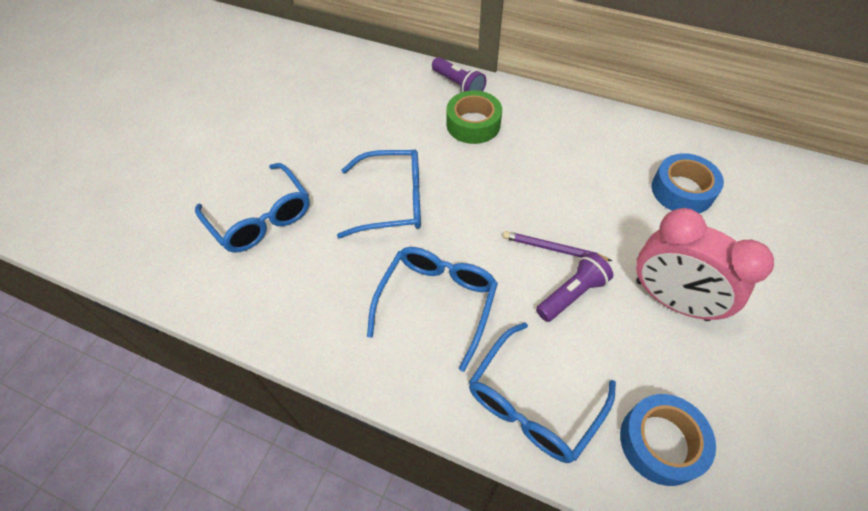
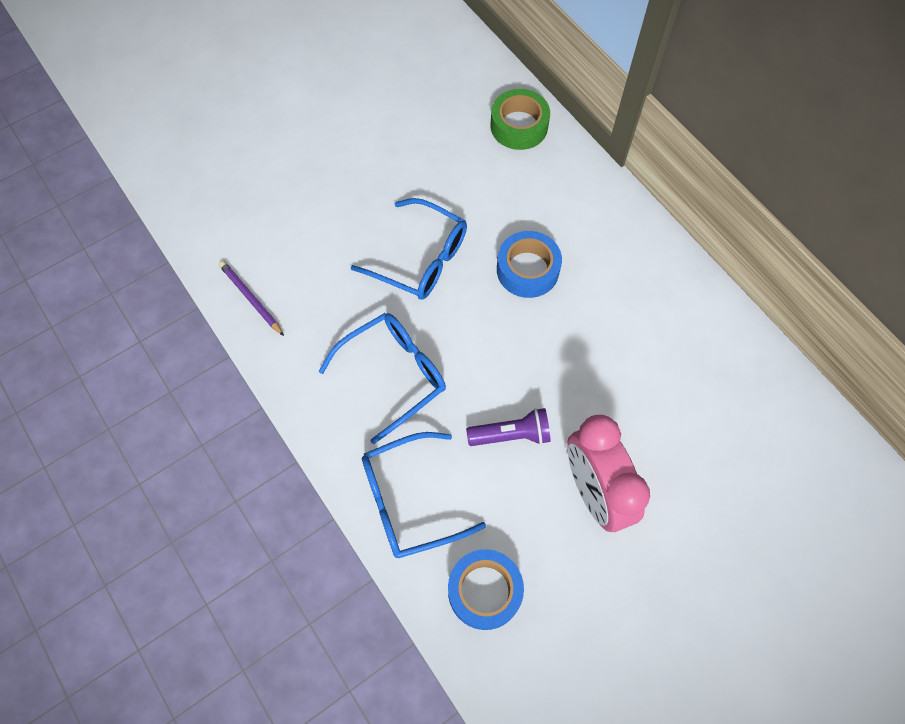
camera: 30 degrees right, 10 degrees up
(261, 218) = (300, 214): blue glasses -> none
(458, 85) = (570, 164): purple flashlight -> none
(473, 124) = (552, 217): green tape -> green tape (519, 126)
(553, 249) = (528, 385): purple pencil -> purple pencil (251, 298)
(682, 190) = (699, 399): blue tape -> blue tape (527, 270)

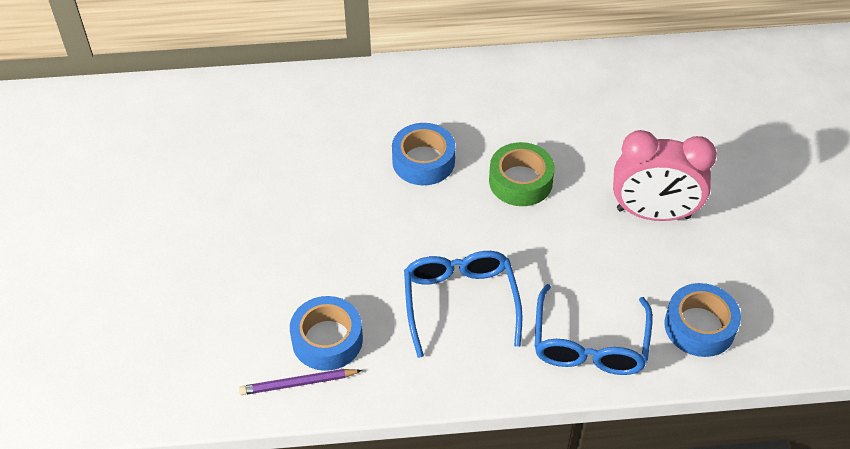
camera: 60 degrees left, 15 degrees down
(301, 296) = (327, 339): none -> blue tape
(421, 259) = (356, 230): blue glasses -> none
(511, 435) = (571, 244): purple flashlight -> none
(519, 126) = (274, 99): green tape -> green tape (520, 181)

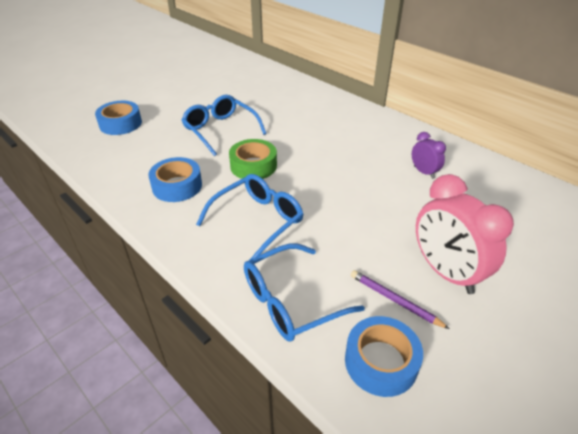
camera: 50 degrees right, 10 degrees down
(251, 235) = (220, 130): none -> blue glasses
(298, 383) = (137, 191): purple pencil -> purple pencil (395, 300)
(423, 161) = (341, 155): blue tape -> blue tape (120, 124)
(518, 119) = (424, 172): none -> purple clock
(520, 181) = (380, 197): green tape -> green tape (253, 166)

